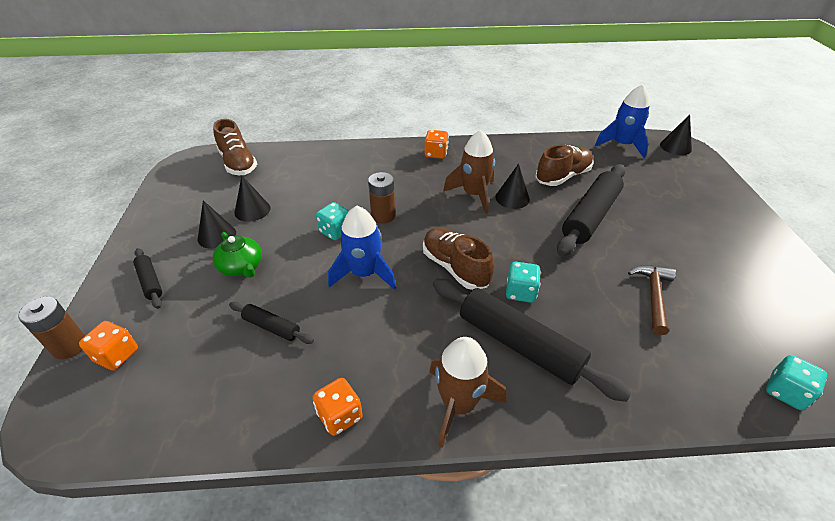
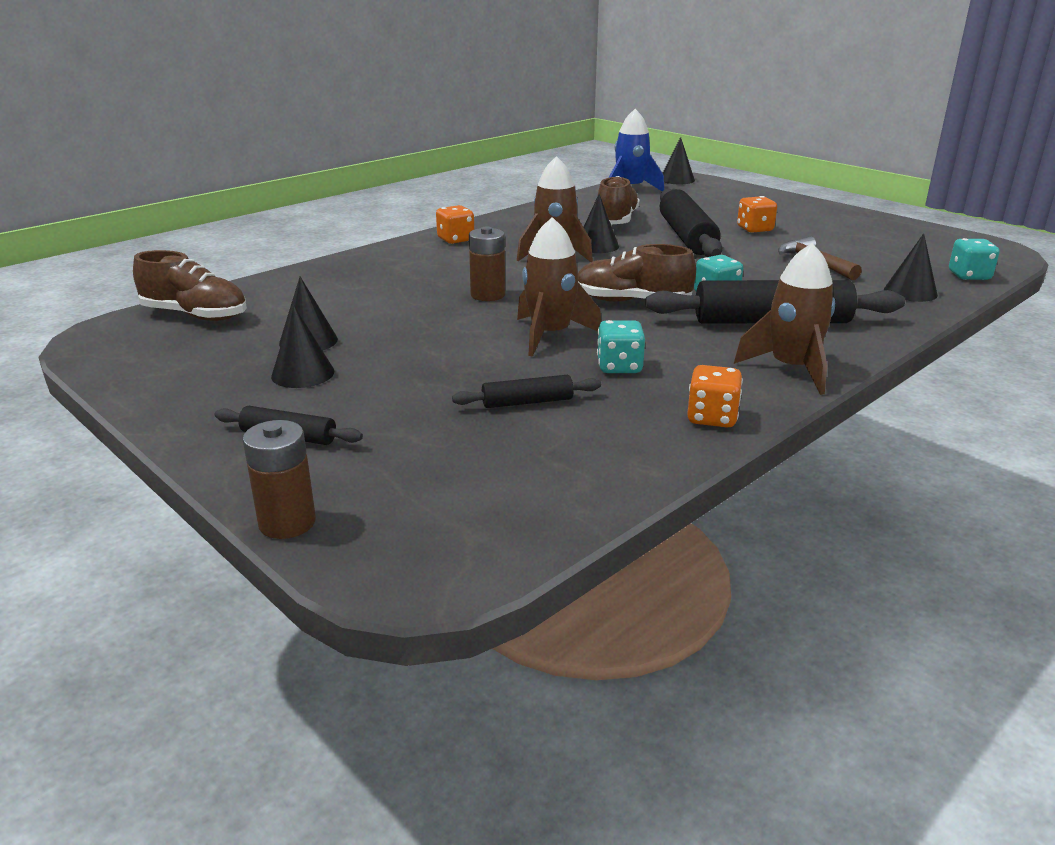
camera: 40 degrees left, 15 degrees down
(117, 355) = (377, 497): orange dice -> orange dice (754, 229)
(242, 267) = (394, 381): green teapot -> none
(335, 231) = (456, 321): turquoise dice -> turquoise dice (619, 367)
(364, 273) = (550, 335): blue rocket -> brown rocket
(689, 379) = (910, 292): none -> black cone

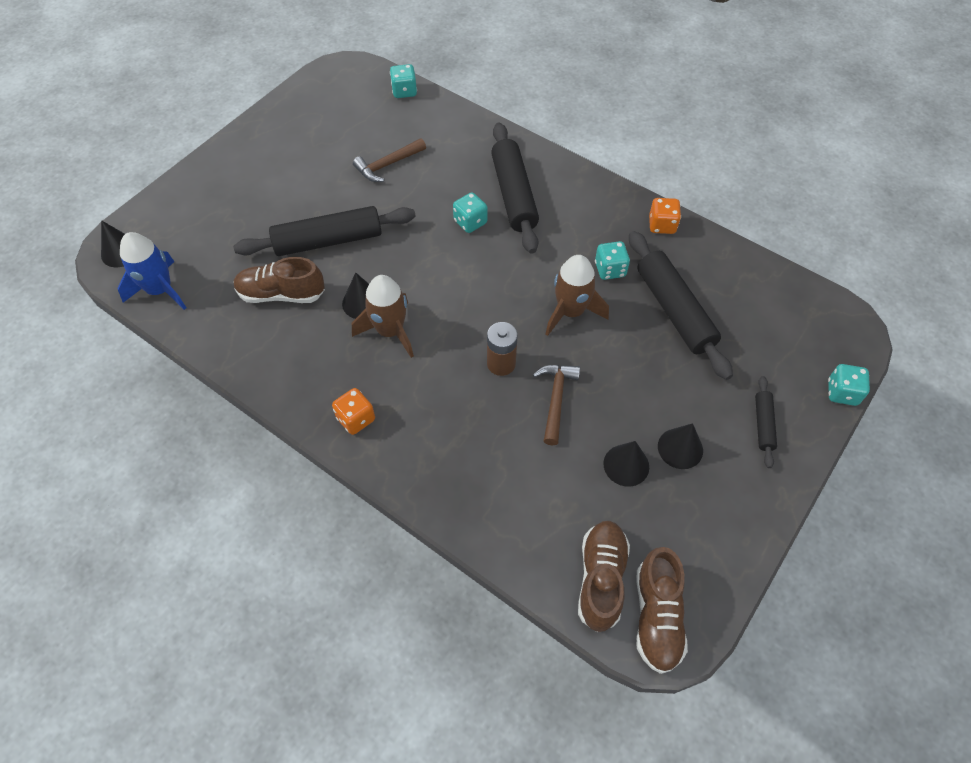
camera: 100 degrees left, 30 degrees up
(287, 523) = (842, 392): brown battery -> turquoise dice
(422, 315) = (555, 400): none -> brown hammer
(527, 402) = (674, 310): black rolling pin -> black rolling pin, size x2.03
(632, 301) = (494, 270): brown shoe -> brown shoe (656, 616)
(754, 229) = (302, 196): orange dice -> none
(791, 369) = (586, 189): brown rocket -> none
(910, 292) = (442, 123): black cone -> none

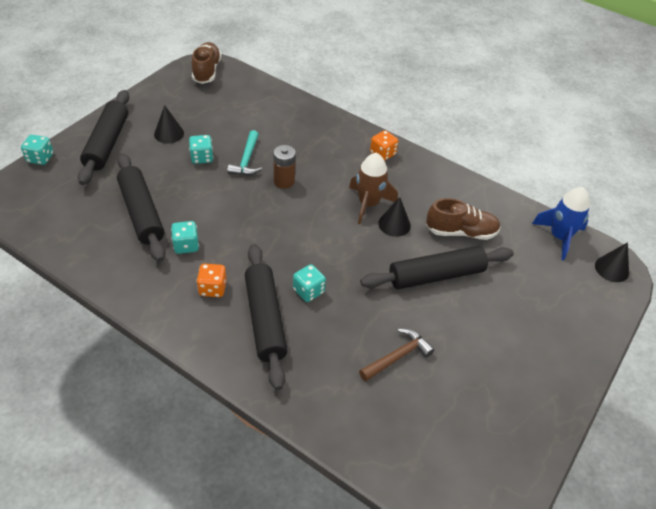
camera: 175 degrees right, 10 degrees down
(404, 91) = (396, 469): turquoise dice -> turquoise dice (202, 158)
(555, 400) = (247, 160): brown hammer -> turquoise hammer
(571, 312) = (226, 214): brown rocket -> none
(601, 579) = (233, 84): brown shoe -> none
(626, 465) = (206, 127): black cone -> none
(662, 225) = (125, 285): orange dice -> orange dice (212, 288)
(763, 424) = (107, 143): black rolling pin -> black rolling pin, size x2.03

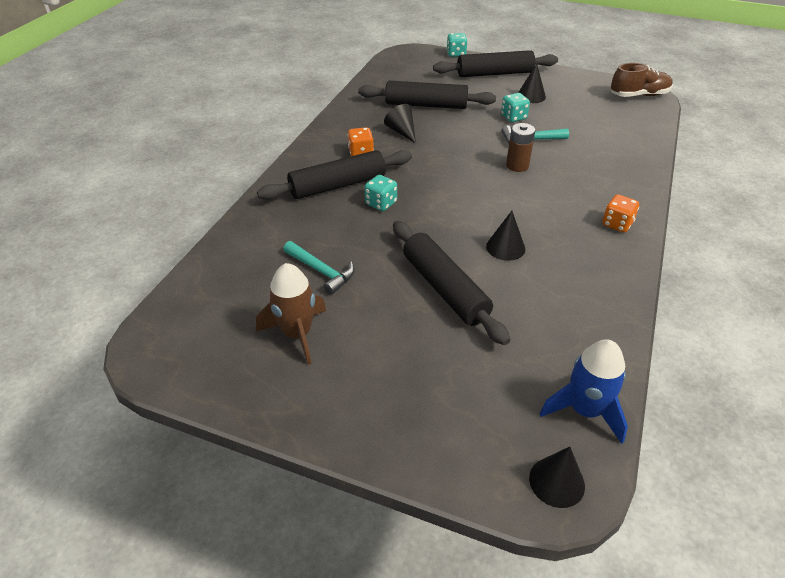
camera: 80 degrees right, 5 degrees down
(141, 213) = (426, 105): black rolling pin -> black rolling pin turned 45 degrees clockwise
(186, 245) = (401, 131): turquoise dice -> black cone
(369, 204) = (524, 224): brown rocket -> brown rocket (297, 334)
(397, 356) = (321, 271): brown hammer -> turquoise hammer
(461, 232) = (528, 304): brown shoe -> none

